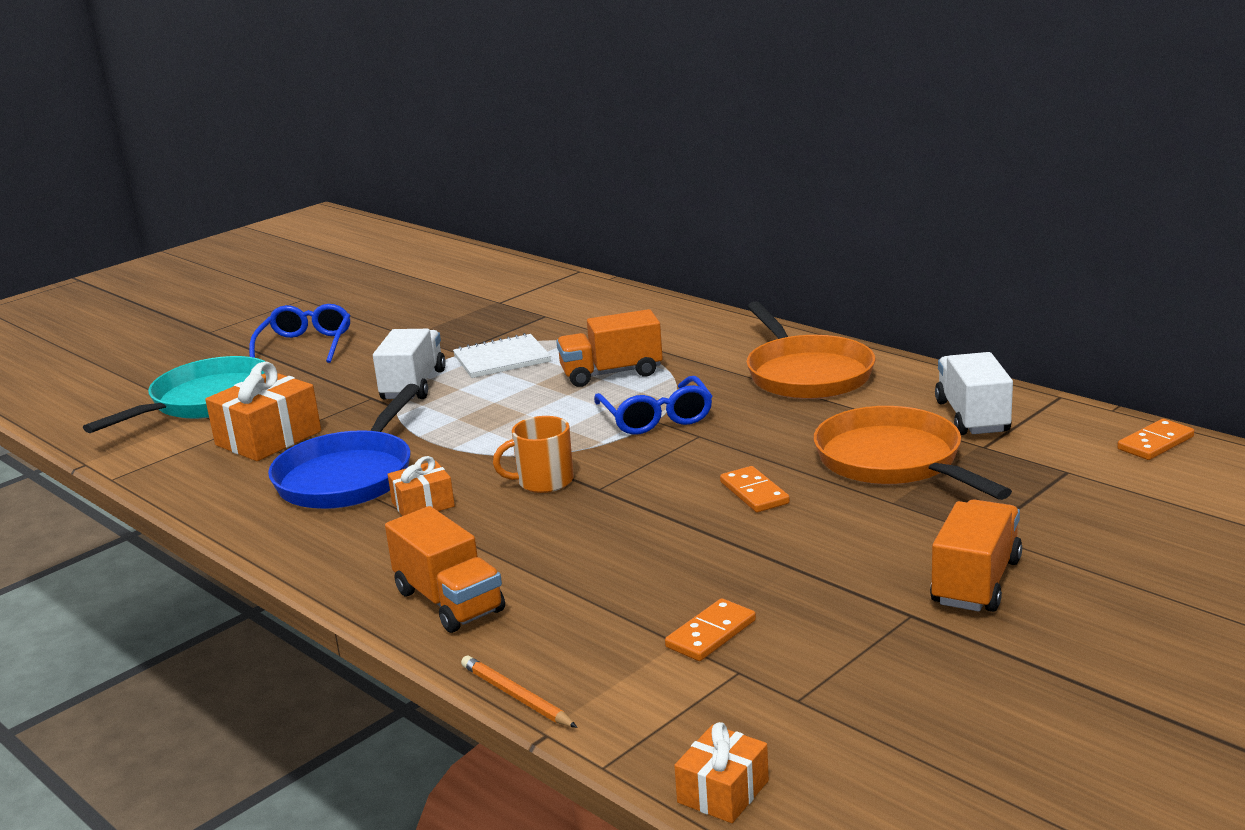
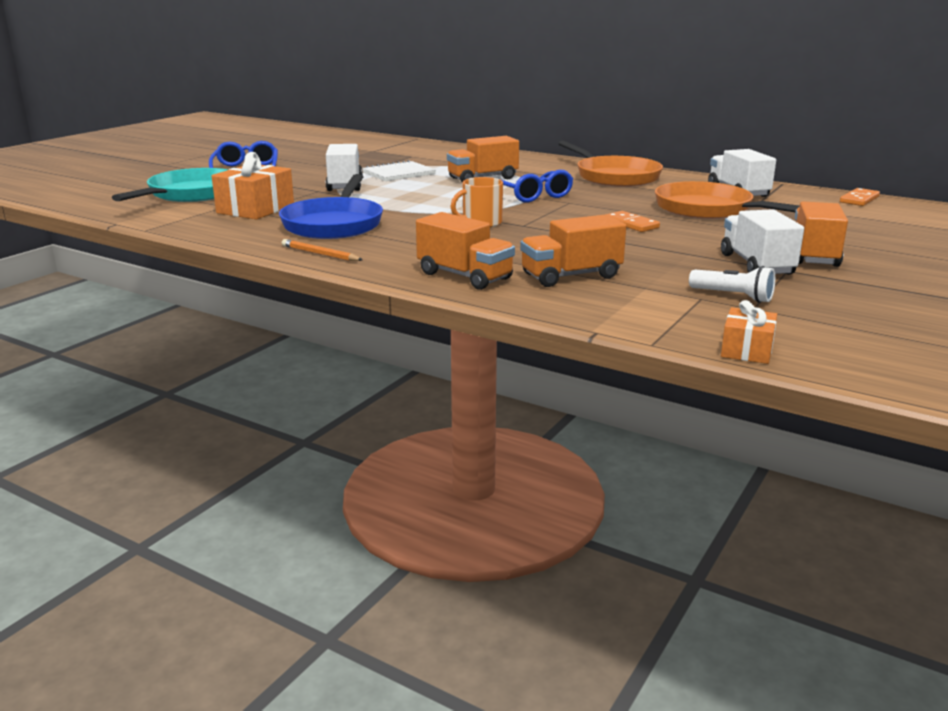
camera: 15 degrees left, 0 degrees up
(423, 504) = (402, 235): orange gift -> none
(516, 696) = (557, 316): orange pencil -> orange pencil (320, 254)
(590, 610) = (571, 276): none -> orange truck
(710, 634) = (665, 283): orange domino -> none
(787, 671) = (733, 296): none -> white flashlight
(873, 599) = (756, 265): none -> white truck

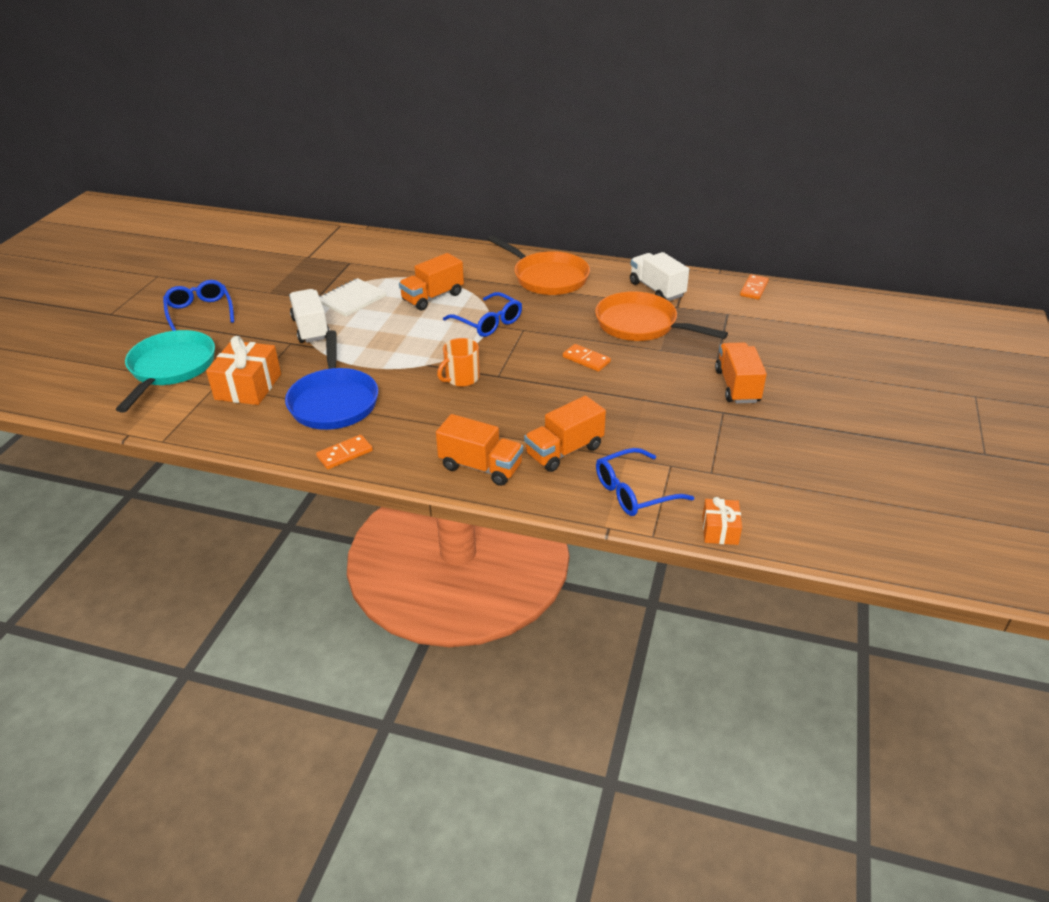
camera: 15 degrees left, 15 degrees up
(320, 254) = (345, 454): orange pencil -> orange domino
(643, 311) = (634, 492): none -> blue glasses
(733, 296) = (693, 458): white flashlight -> none
(756, 265) = (699, 408): white truck -> none

